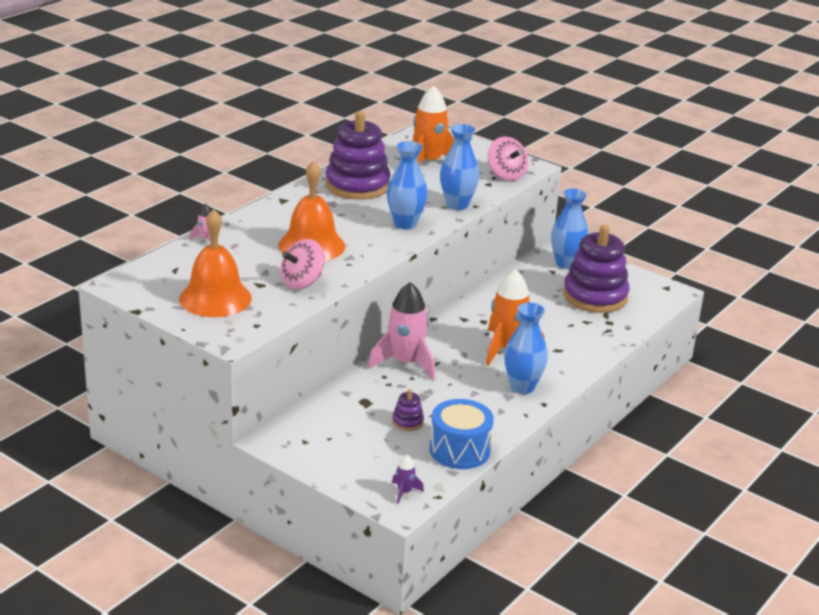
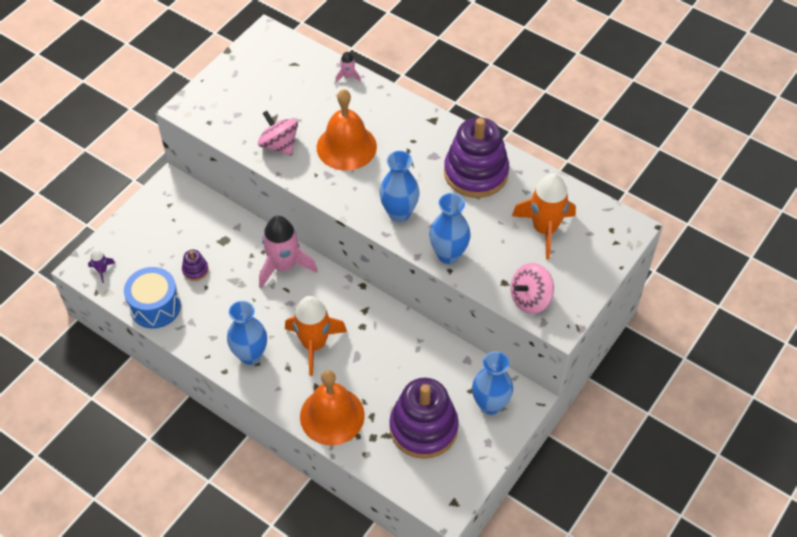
camera: 90 degrees right, 25 degrees up
(215, 298) = (249, 93): orange bell -> orange bell (332, 415)

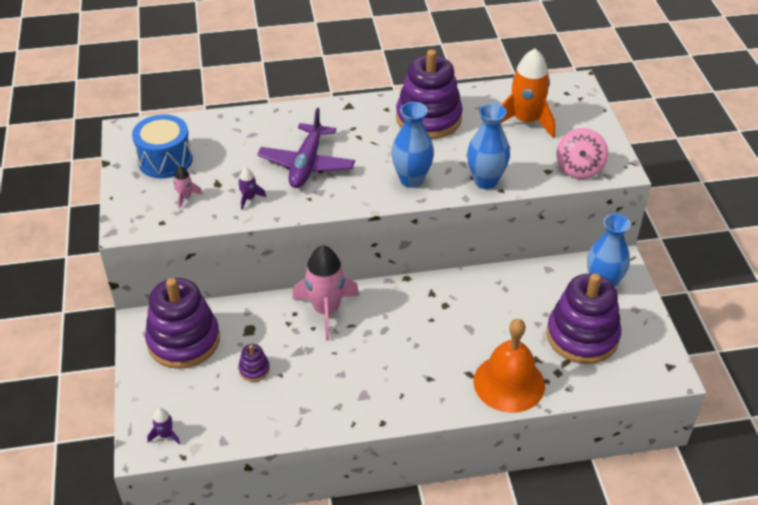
camera: 45 degrees left, 10 degrees down
(155, 307) = (255, 424): blue drum -> blue drum (165, 160)
(179, 216) = (183, 340): none -> purple stacking toy
(250, 355) = (387, 393): blue vase -> none
(279, 145) = (249, 198): pink spinning top -> purple rocket
(314, 344) = (427, 346): orange rocket -> none
(346, 147) = (307, 164): orange bell -> purple plane
(348, 76) = (239, 118): pink rocket -> pink rocket (185, 197)

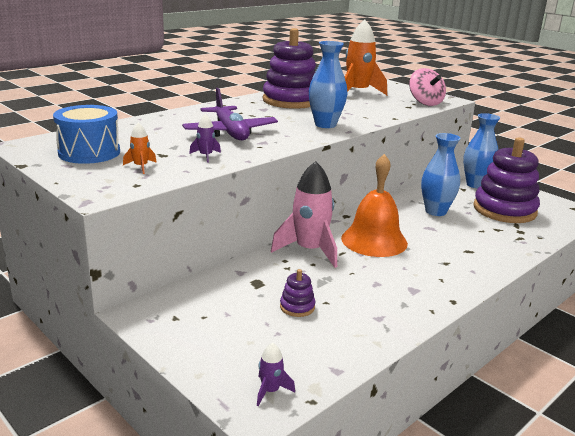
camera: 35 degrees left, 20 degrees down
(183, 340) = (200, 311): purple stacking toy -> none
(185, 197) = (141, 167): pink rocket -> orange rocket
(485, 181) = (377, 116): blue vase -> blue vase (435, 211)
(509, 383) = (501, 246): orange bell -> orange bell (374, 240)

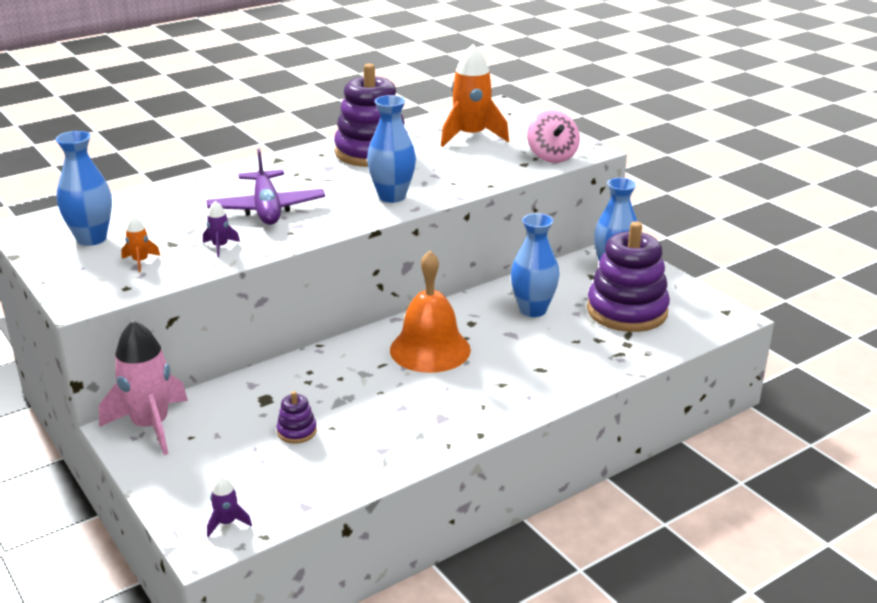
camera: 10 degrees right, 5 degrees up
(89, 152) = (91, 239): blue drum -> blue vase
(309, 250) = (344, 360): pink rocket -> pink rocket (151, 426)

